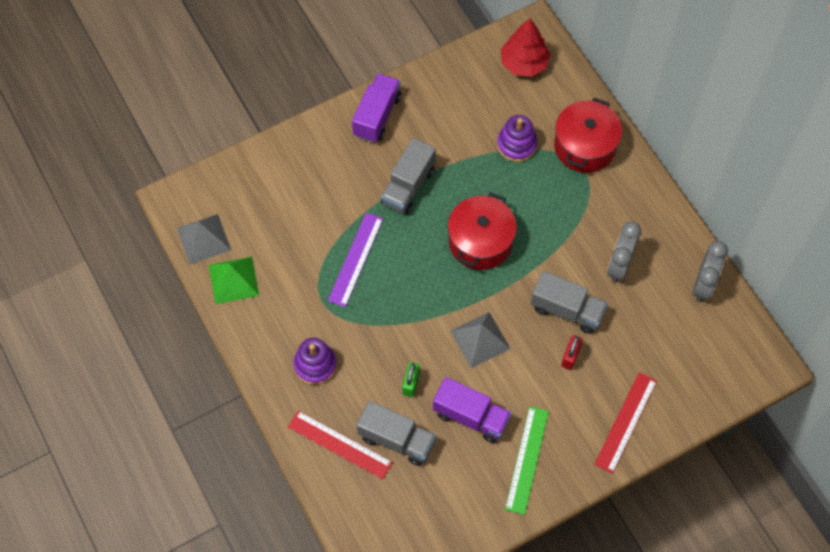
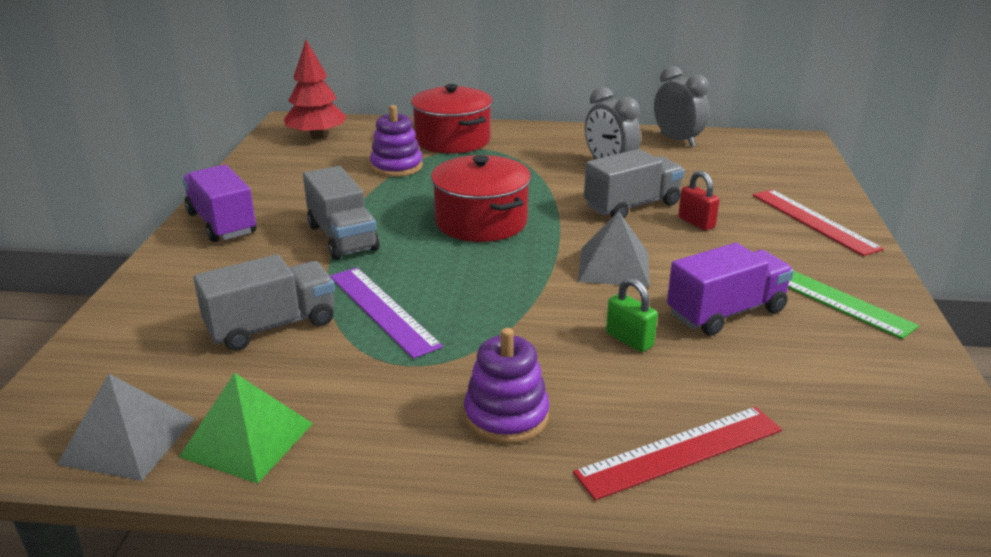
camera: 55 degrees left, 35 degrees down
(396, 440) = (715, 388): grey truck -> grey truck (272, 326)

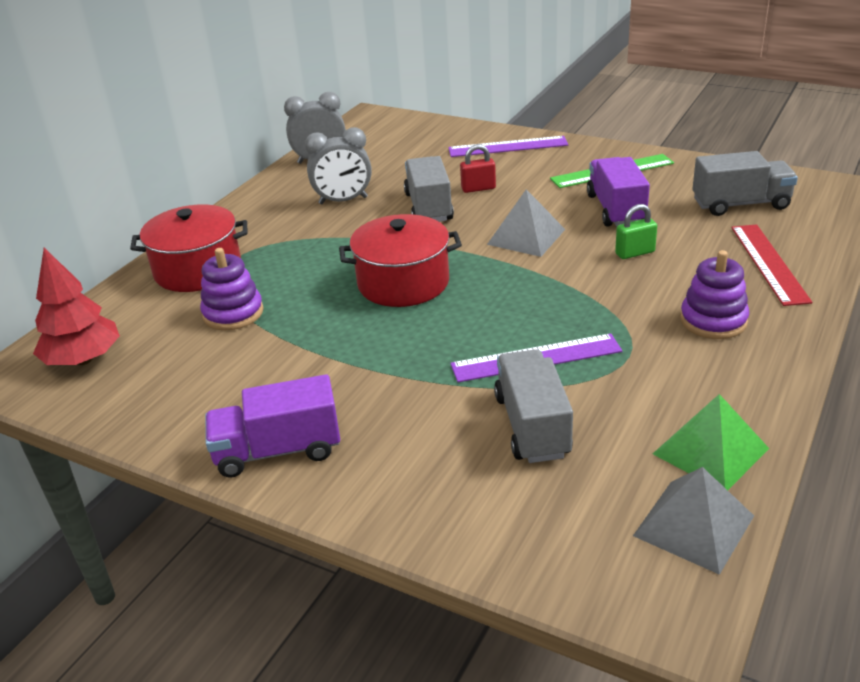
camera: 65 degrees left, 5 degrees up
(342, 237) = (378, 367): grey truck -> grey truck (740, 204)
(813, 221) = (508, 147): red ruler -> purple ruler

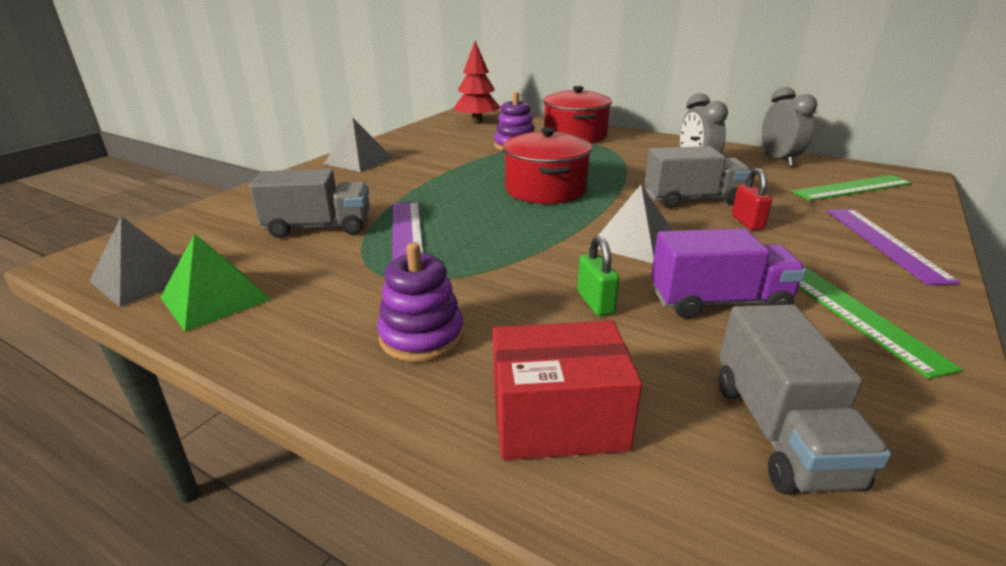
camera: 90 degrees right, 5 degrees down
(278, 451) = (358, 160): purple truck -> grey pyramid
(397, 141) = (852, 188): none -> green ruler
(769, 263) = (558, 419): red ruler -> red box

